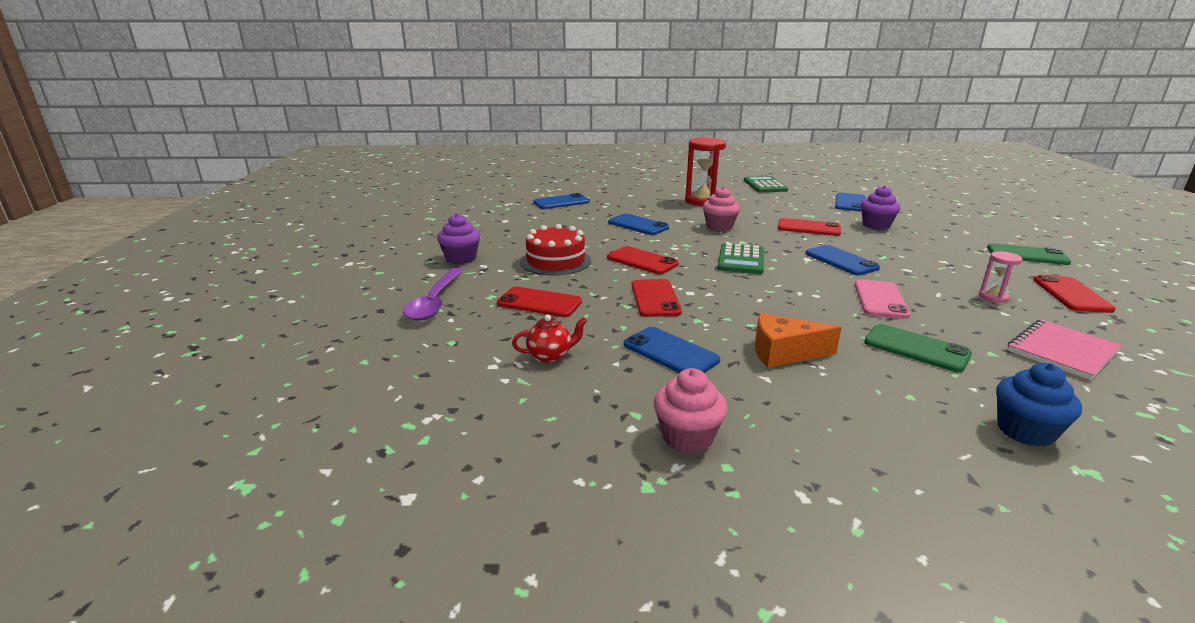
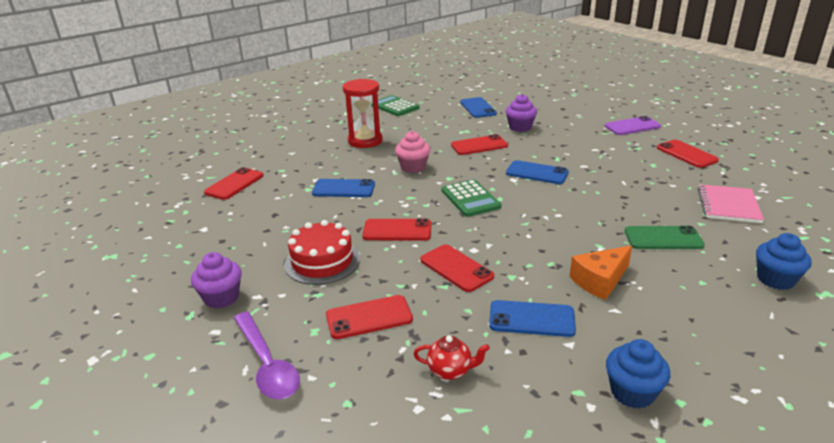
camera: 35 degrees left, 5 degrees up
(550, 355) = (450, 370): red teapot -> red teapot turned 60 degrees clockwise
(561, 202) = (234, 184): blue phone -> red phone
(687, 437) = (632, 392): pink cupcake -> blue cupcake
(880, 299) = (599, 202): pink phone -> none
(993, 297) = (653, 173): pink hourglass -> none
(1027, 255) = (632, 126): green phone -> purple phone

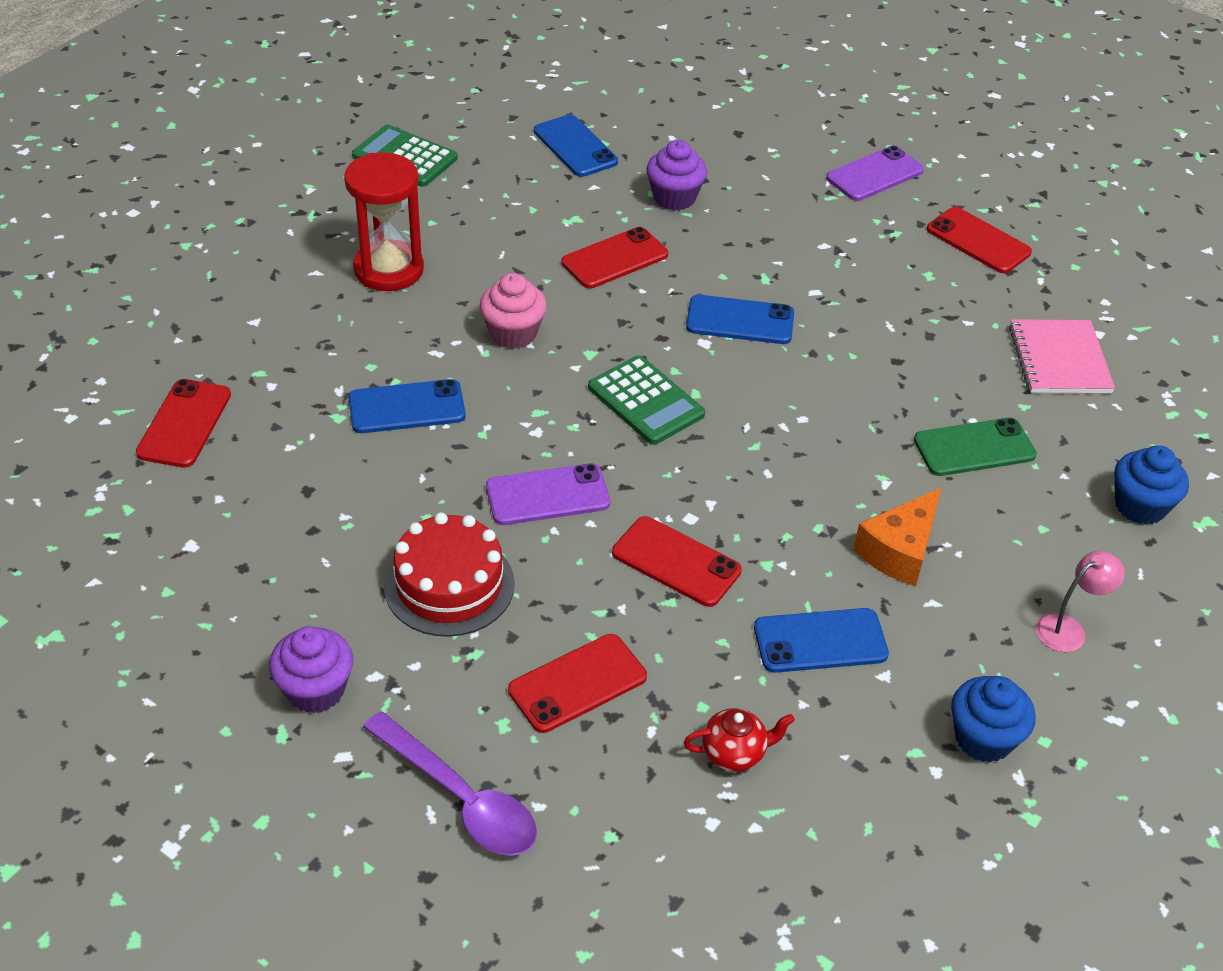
camera: 20 degrees left, 15 degrees up
(397, 230) = (548, 495): red phone -> purple phone
(711, 338) = (1068, 628): none -> pink lamp

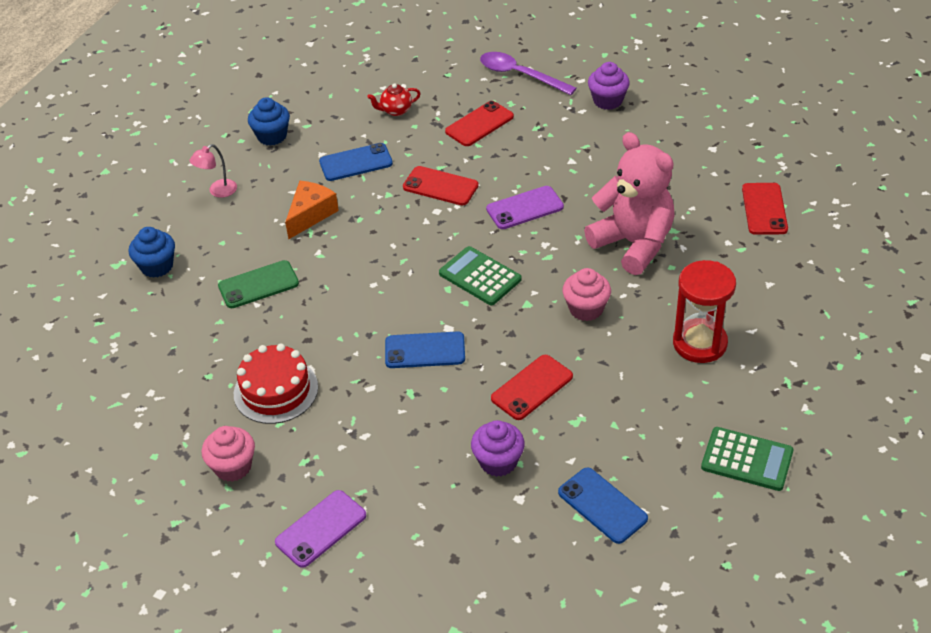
camera: 175 degrees right, 0 degrees up
(407, 407) = (633, 244): blue phone -> pink teddy bear
(449, 585) = (562, 154): red cake -> red cake (276, 390)
(978, 241) = (233, 467): red phone -> pink cupcake
(1059, 359) = (187, 363): pink notebook -> none

